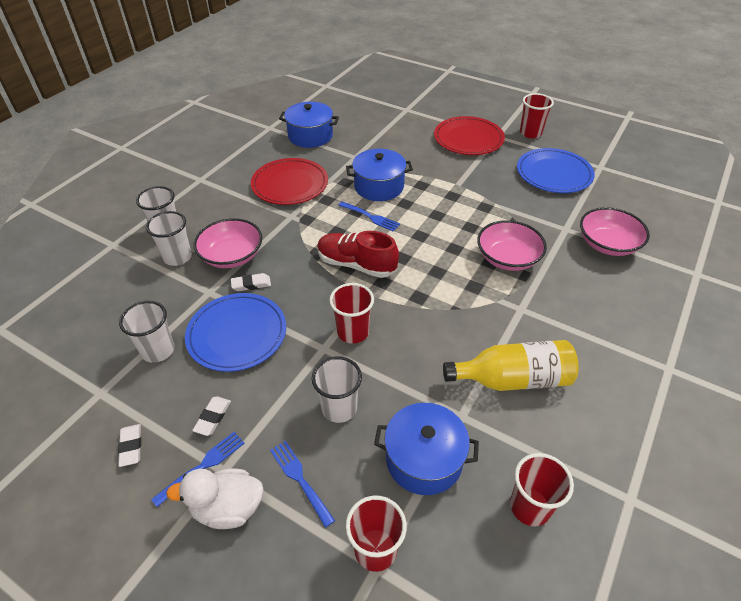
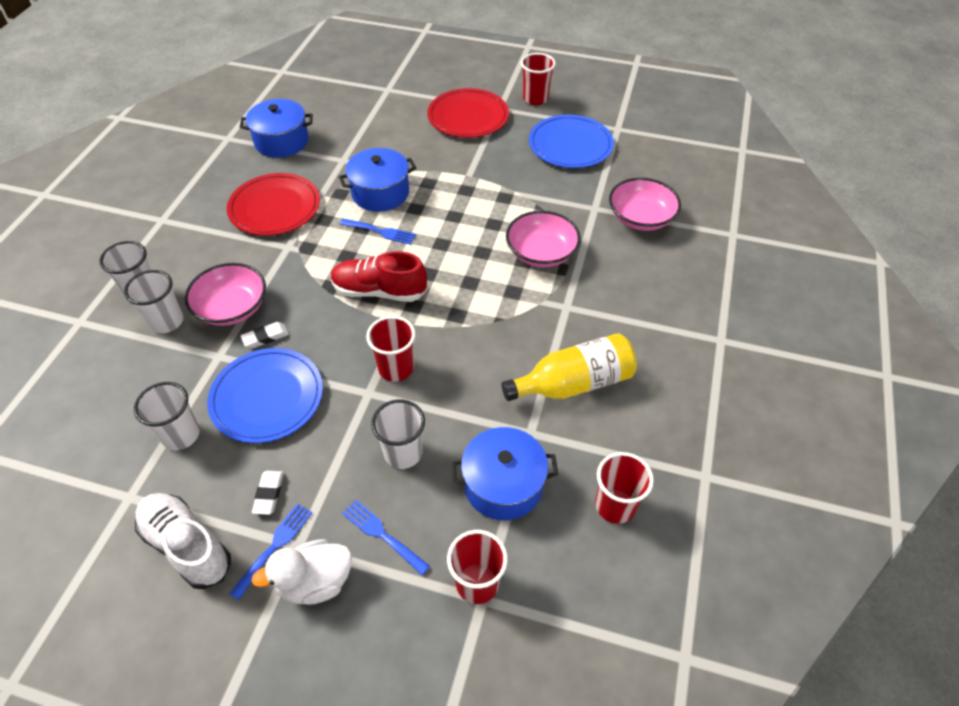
camera: 15 degrees left, 5 degrees up
(131, 447) = (187, 546): white eraser -> white shoe

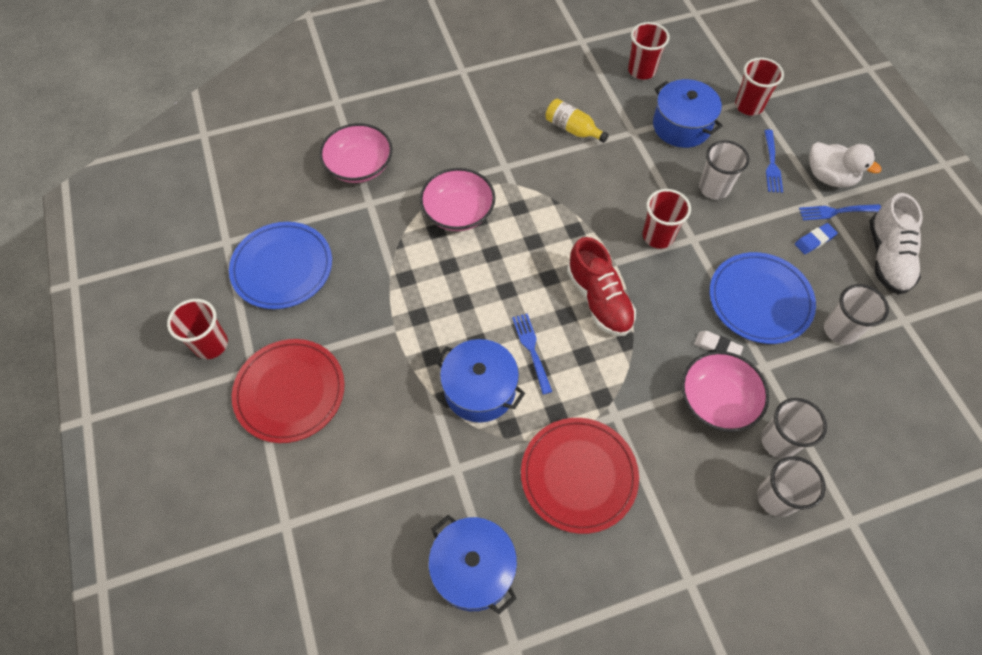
camera: 125 degrees left, 10 degrees up
(269, 494) = (814, 240): white eraser -> blue eraser
(573, 383) = (572, 129): yellow bottle -> yellow bottle, size x0.61

